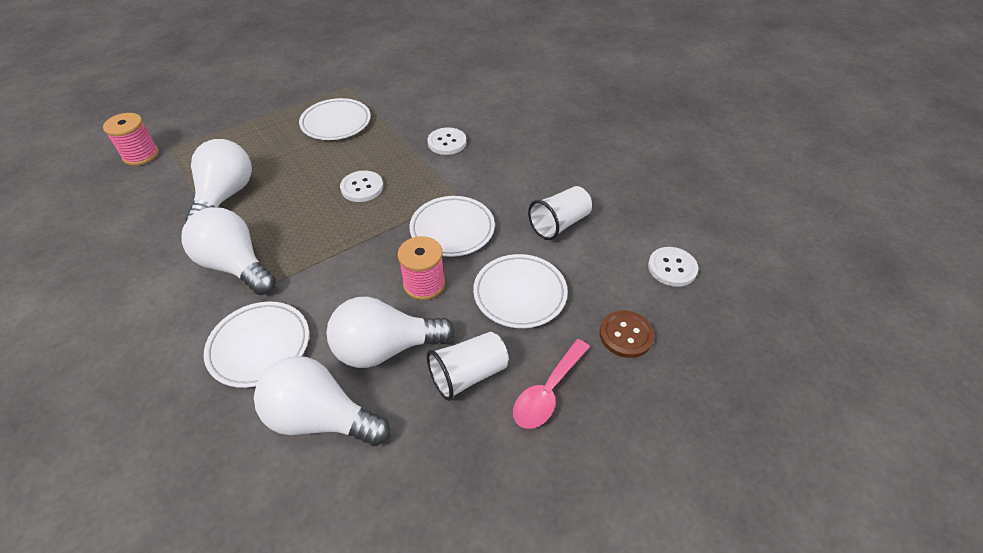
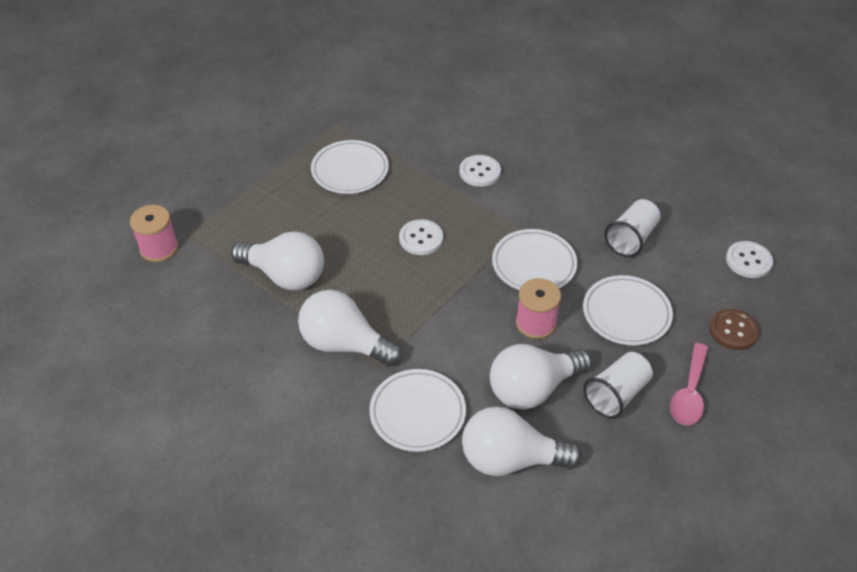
camera: 15 degrees left, 0 degrees up
(225, 196) = (285, 275): white light bulb -> white light bulb turned 120 degrees clockwise

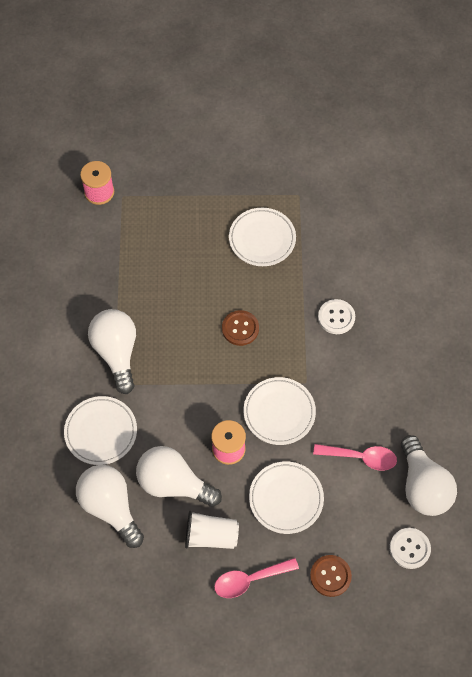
camera: 50 degrees right, 15 degrees up
(285, 275) = (139, 277): white light bulb -> white light bulb (423, 486)
(421, 238) = (240, 328): white button -> brown button
(631, 238) = (361, 457): white cup -> pink spoon

